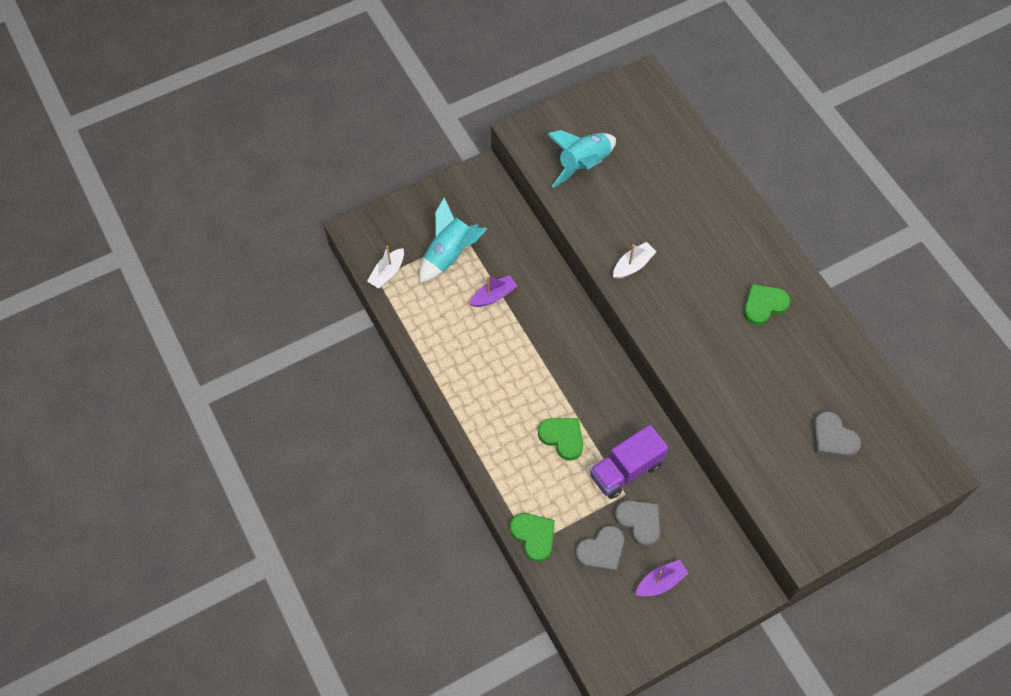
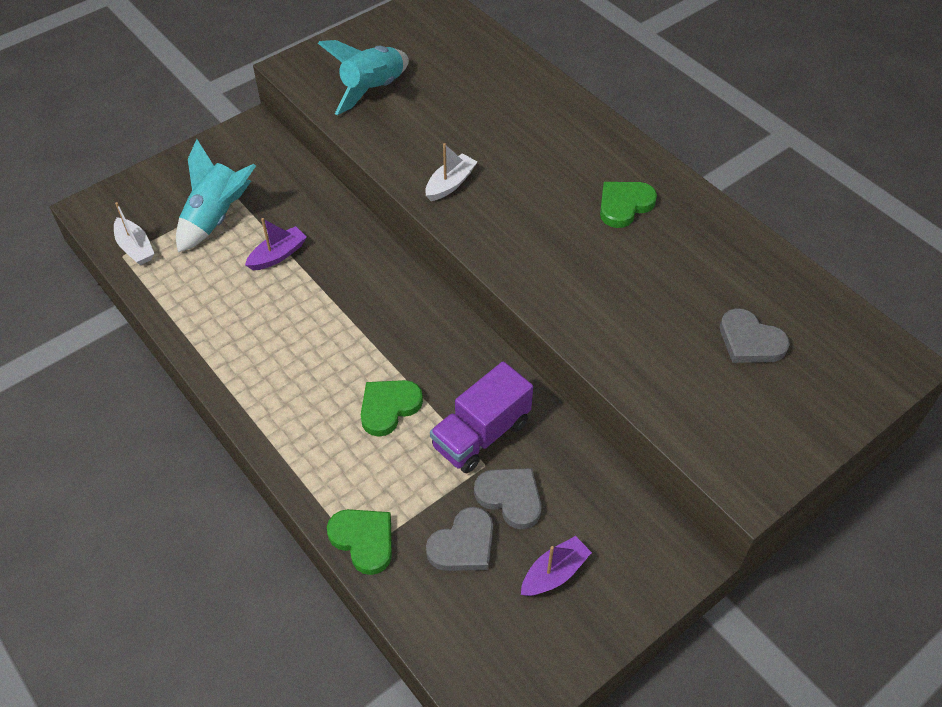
camera: 10 degrees left, 10 degrees down
(387, 273) = (135, 248): white boat -> white boat turned 60 degrees counterclockwise
(562, 438) = (388, 407): green heart -> green heart turned 75 degrees counterclockwise

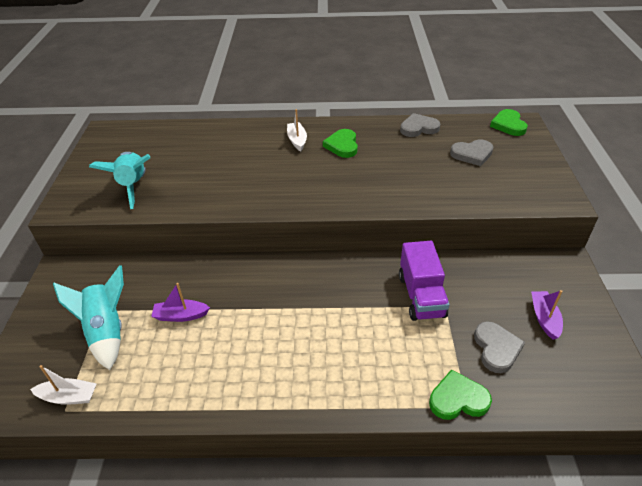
camera: 50 degrees left, 10 degrees down
(278, 255) = (181, 315): purple boat -> purple boat turned 90 degrees counterclockwise
(388, 407) = (363, 327): green heart -> green heart (508, 125)
(450, 184) = (249, 194): white boat -> white boat (297, 140)
(510, 498) = (477, 308): grey heart -> grey heart (418, 128)

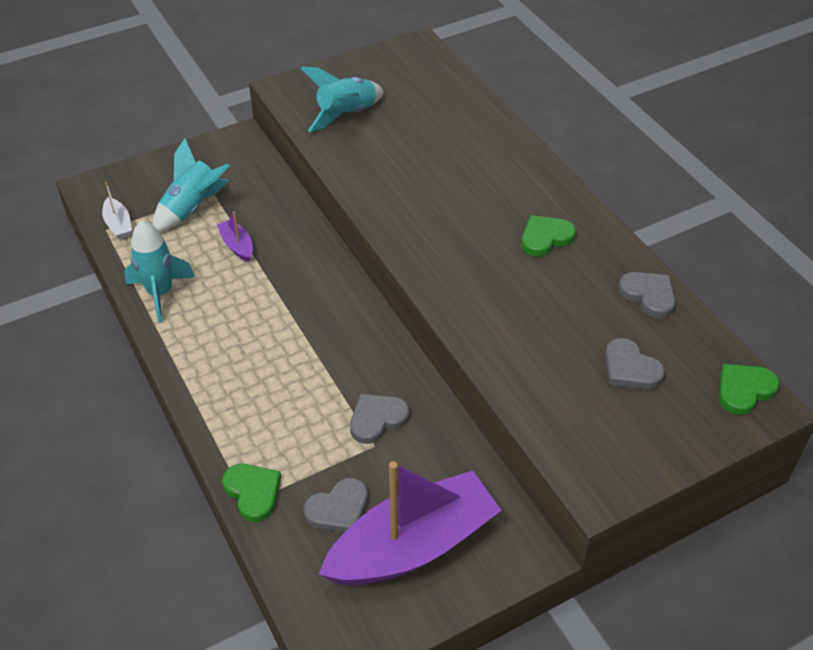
camera: 60 degrees right, 5 degrees up
(189, 391) = (160, 293): none -> turquoise rocket
(297, 140) = (523, 195): white boat -> none
(421, 296) = (377, 419): purple truck -> grey heart
(544, 318) = (413, 546): purple boat -> purple boat, size x2.49

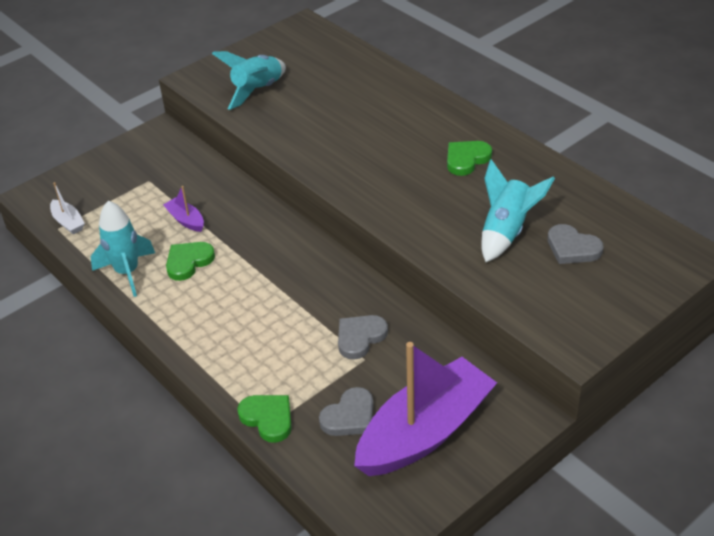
camera: 10 degrees left, 5 degrees down
(192, 208) = (133, 197): turquoise rocket -> turquoise rocket (506, 231)
(648, 295) = (569, 189): grey heart -> none
(744, 390) = (672, 247): green heart -> green heart (188, 262)

